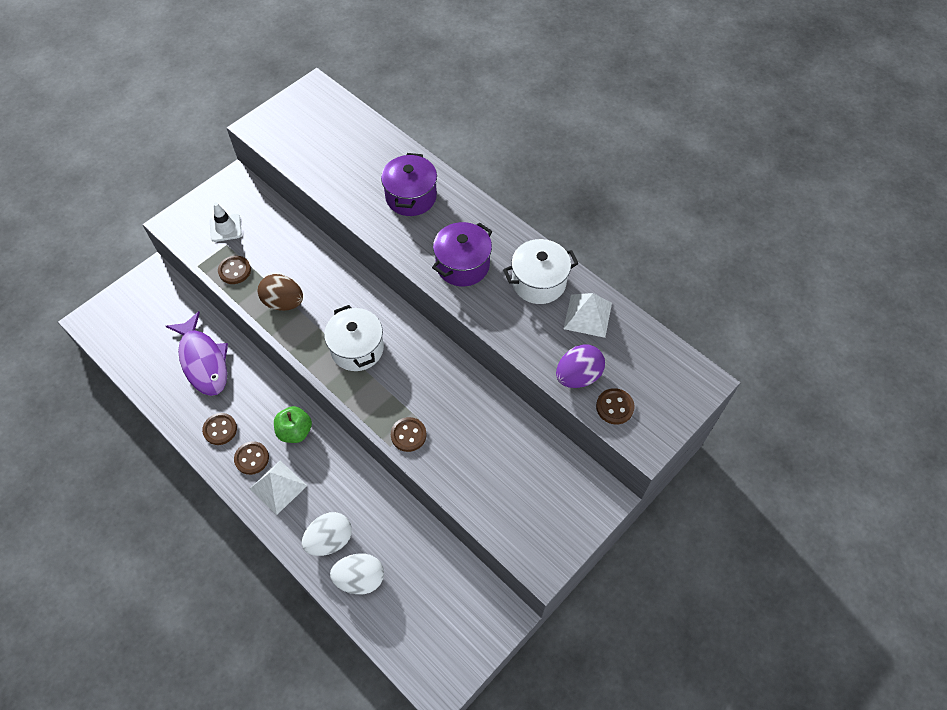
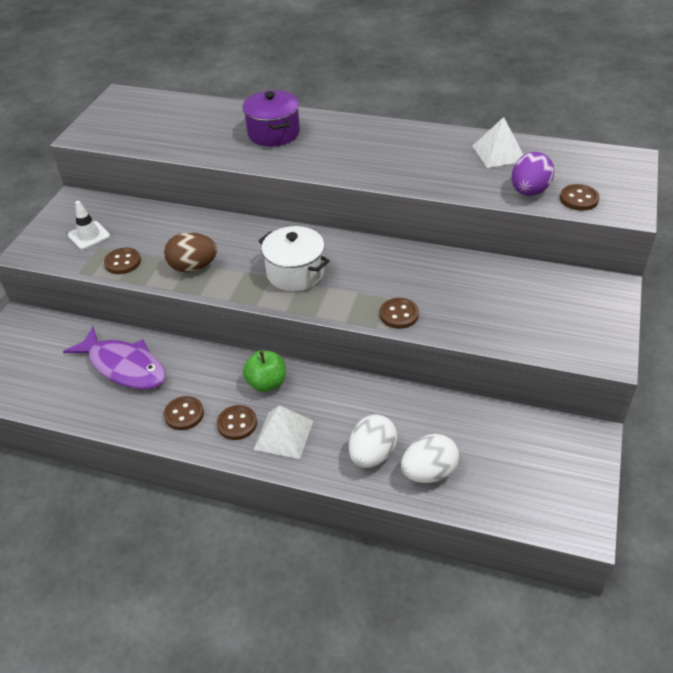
camera: 25 degrees left, 15 degrees down
(462, 265) = (361, 159): purple pot -> none
(538, 282) = (437, 147): white pot -> none

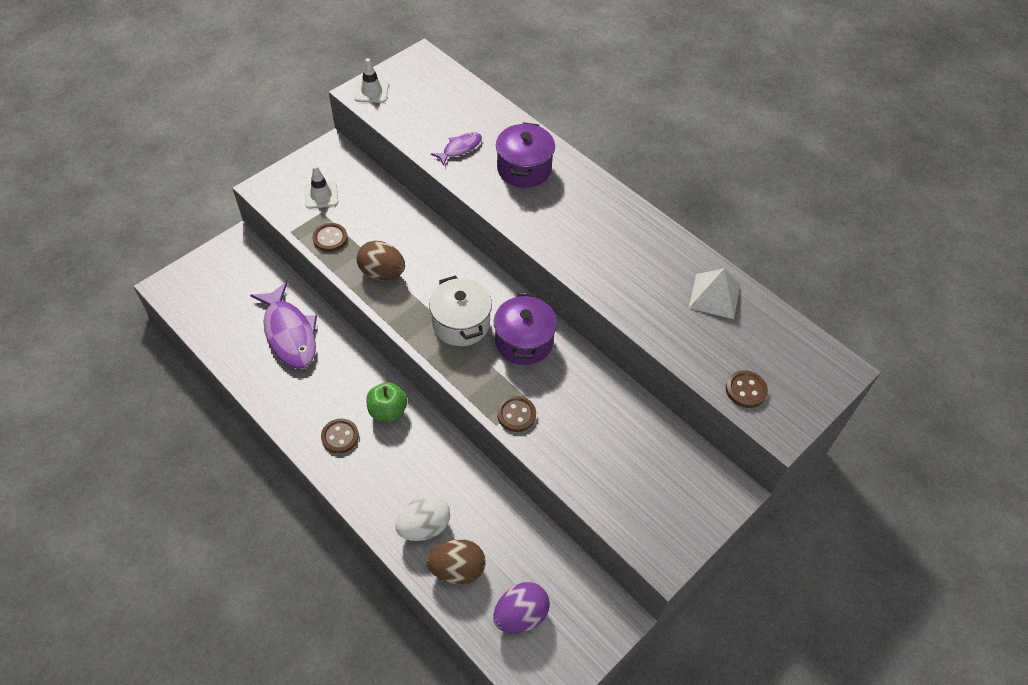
camera: 25 degrees right, 10 degrees up
(92, 131) = (371, 91): none -> white traffic cone
(184, 414) = (306, 405): brown button -> none
(206, 140) = (460, 148): none -> purple fish
(283, 435) = (368, 468): white pyramid -> none
(360, 262) = (524, 342): none -> purple pot
(429, 472) = (457, 569): white egg -> brown egg
(529, 191) = (705, 357): purple egg -> purple egg (520, 615)

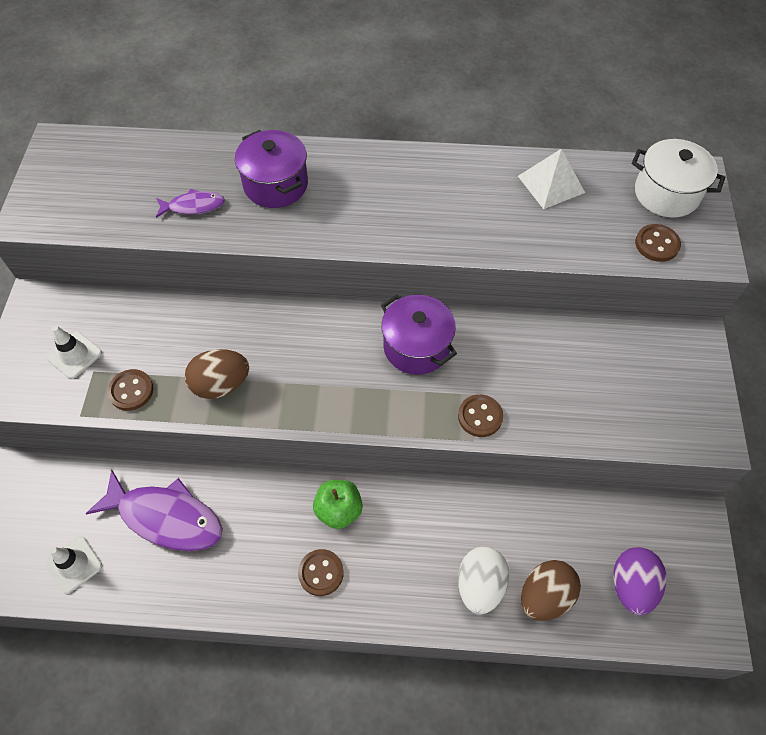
camera: 40 degrees left, 5 degrees up
(371, 91) = (38, 209): white traffic cone -> white traffic cone (74, 565)
(460, 148) = (193, 206): purple fish -> purple fish turned 75 degrees clockwise
(461, 323) = (345, 374): white pot -> white pot (666, 193)

